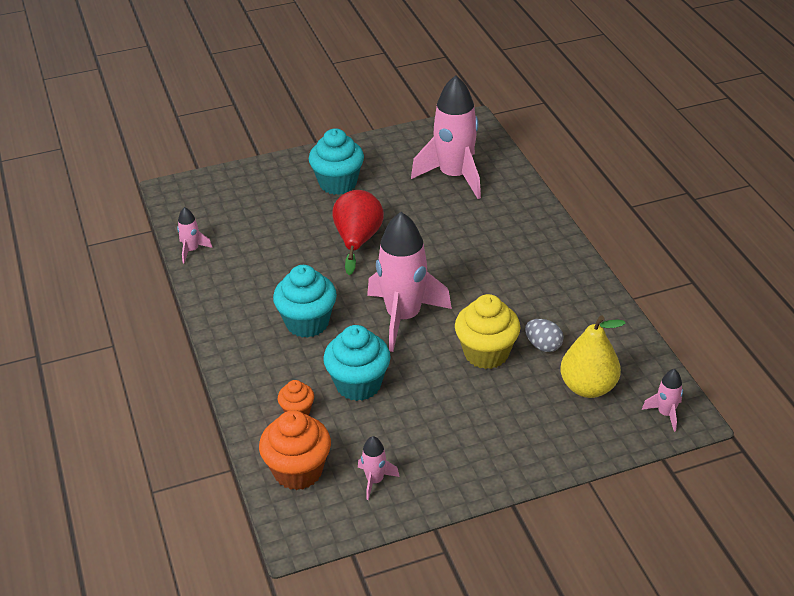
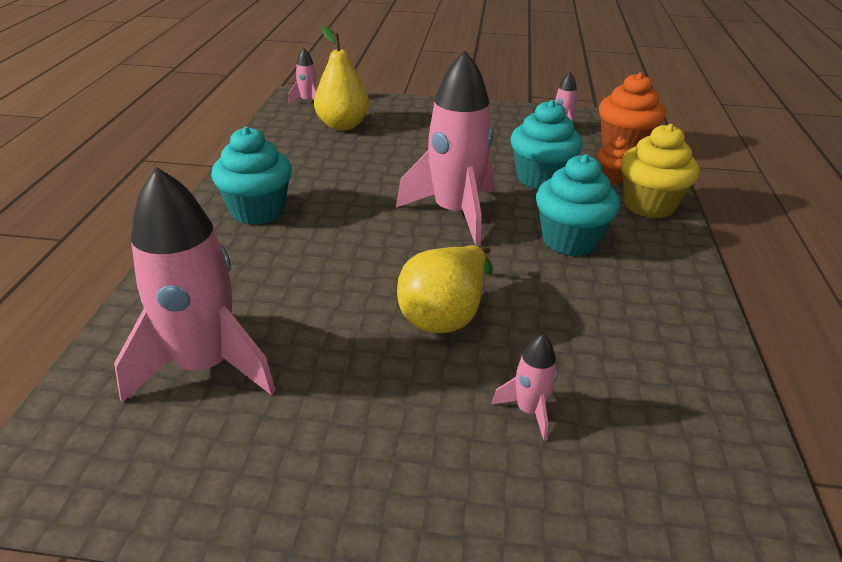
camera: 155 degrees left, 5 degrees down
(192, 250) = (726, 396): pink rocket -> pink rocket (529, 410)
(338, 183) = (406, 436): turquoise cupcake -> turquoise cupcake (258, 211)
(357, 240) = (445, 315): red pear -> yellow pear
(486, 353) = (400, 165): yellow cupcake -> yellow cupcake (649, 205)
(543, 346) = (344, 155): grey egg -> none

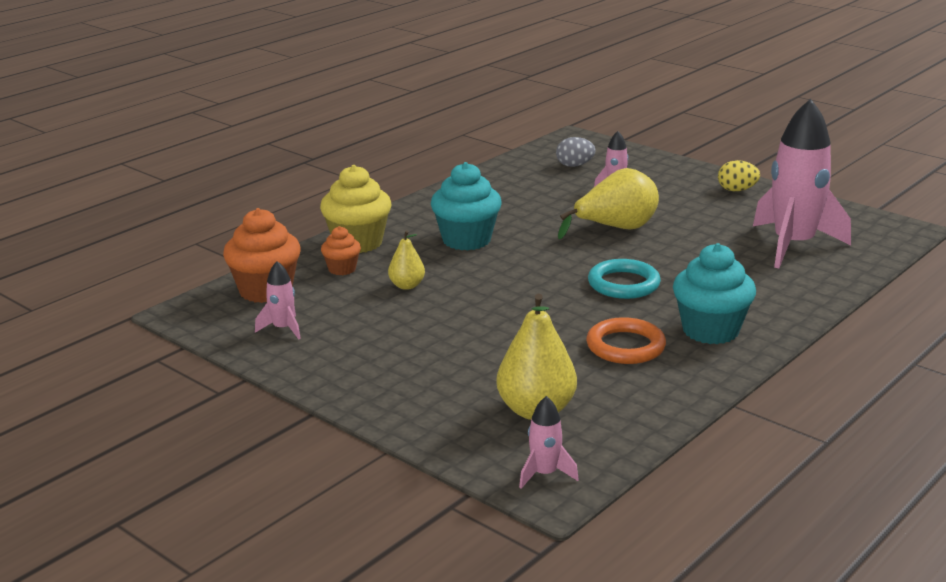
camera: 145 degrees left, 10 degrees down
(319, 178) = (625, 346): none -> orange ring
(342, 495) = (737, 190): none -> yellow egg
(368, 236) = (623, 284): none -> turquoise ring
(455, 213) = (529, 280): pink rocket -> none
(540, 178) = (407, 286): turquoise cupcake -> yellow pear
(652, 455) = (574, 165): none -> grey egg

